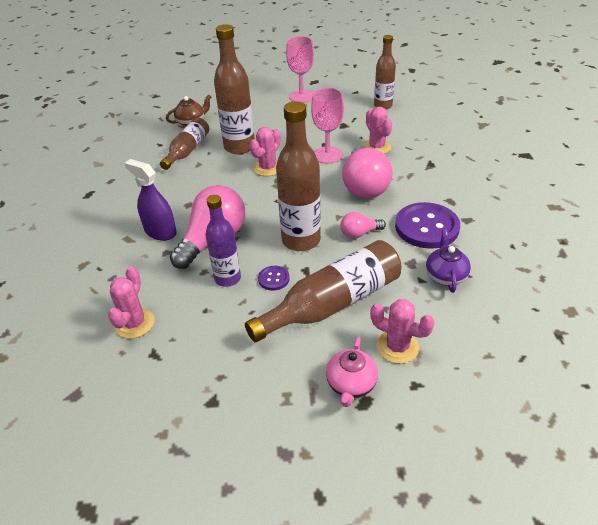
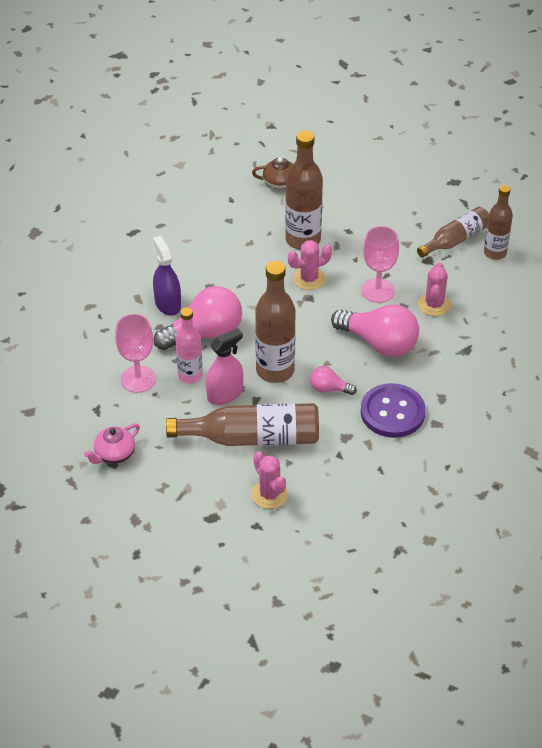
camera: 30 degrees right, 5 degrees up
(134, 323) = (98, 378): pink cactus -> none
(187, 150) = (251, 221): brown bottle -> brown bottle (455, 240)
(228, 278) = (190, 375): purple bottle -> pink bottle
(273, 279) = (225, 394): purple button -> pink spray bottle
(301, 96) = (420, 198): pink goblet -> pink goblet (138, 379)
(351, 384) = (213, 502): pink teapot -> pink teapot (114, 454)
(364, 186) = (379, 343): pink light bulb -> pink light bulb turned 90 degrees counterclockwise
(445, 276) = (362, 462): purple teapot -> none

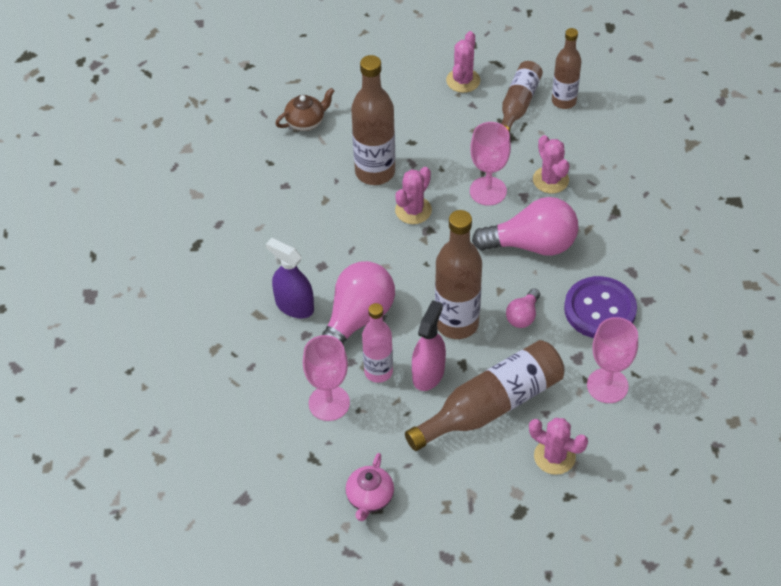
camera: 30 degrees left, 5 degrees up
(329, 389) = (523, 316): pink light bulb -> pink light bulb turned 45 degrees counterclockwise
(352, 467) = (607, 385): none -> pink goblet
(426, 204) = (463, 81): none -> pink cactus

